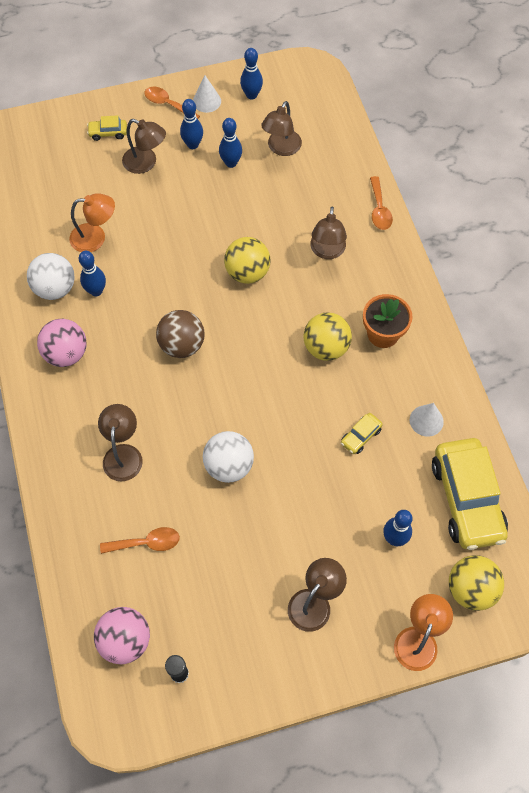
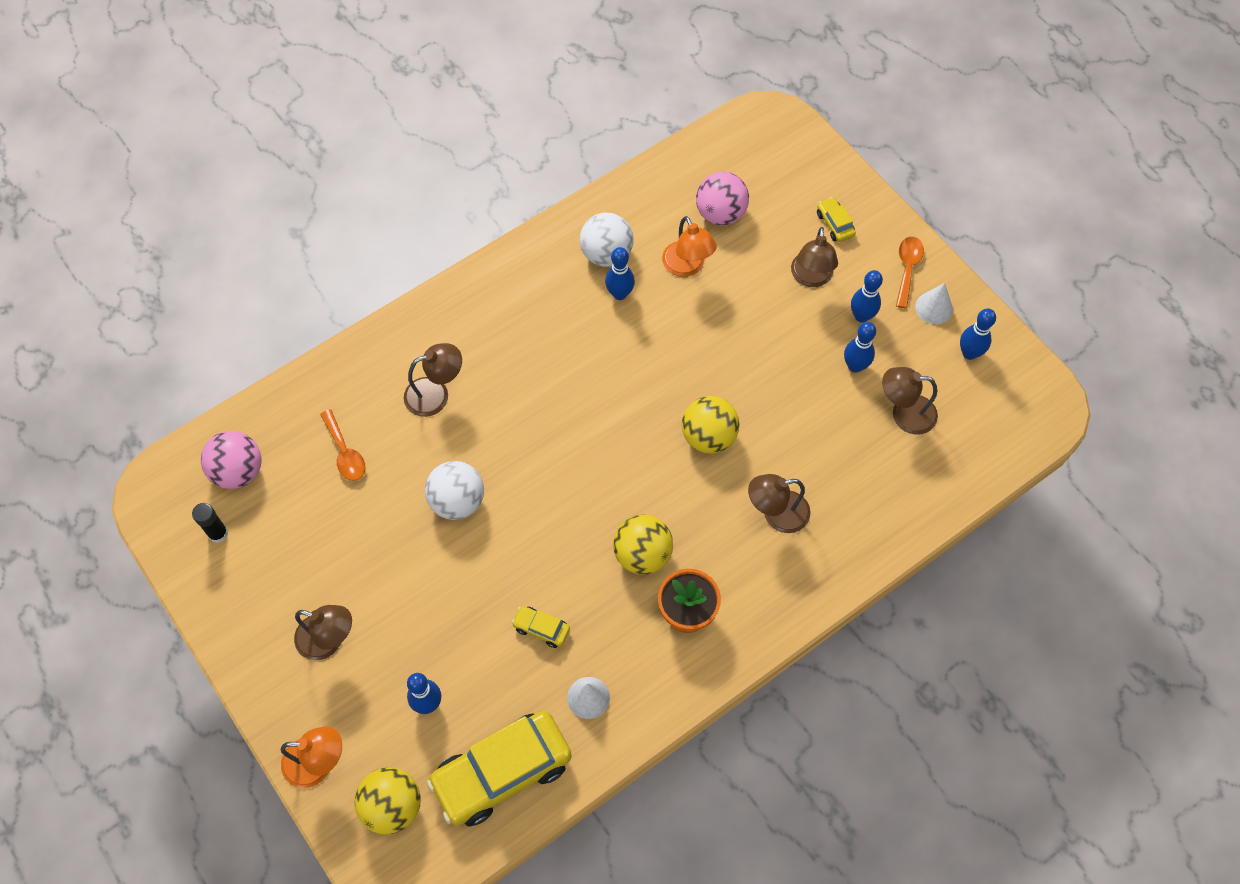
camera: 70 degrees right, 0 degrees up
(66, 354) = (532, 296): pink ball -> pink ball (720, 213)
(182, 345) = (586, 403): brown ball -> none
(379, 209) = (866, 556): orange spoon -> none

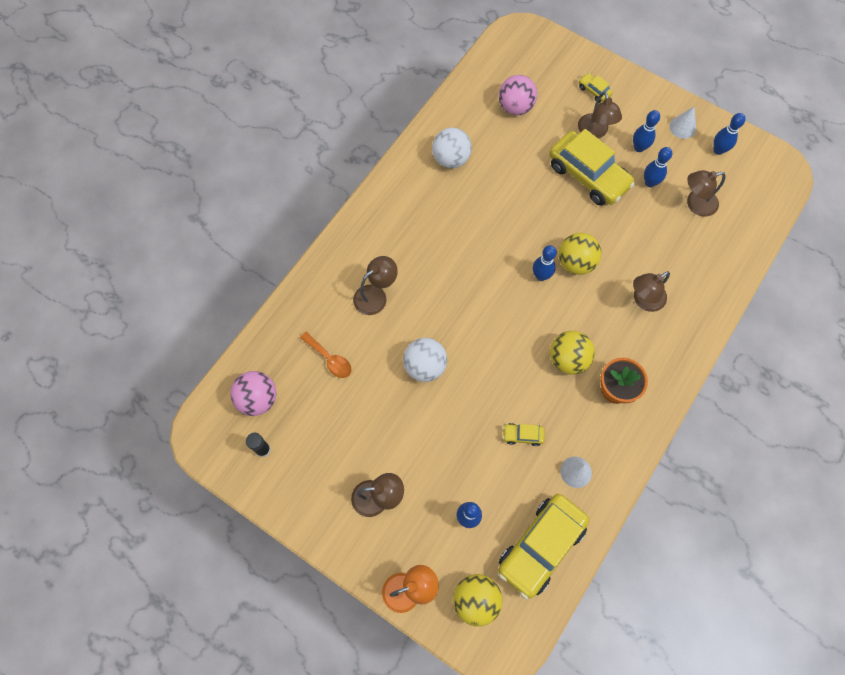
camera: 20 degrees left, 5 degrees up
(619, 294) = (472, 184): blue bowling pin -> blue bowling pin (541, 276)
(687, 266) = (509, 150): orange lamp -> none
(776, 331) = (588, 175): none -> yellow car
(907, 268) = (654, 106): orange spoon -> none

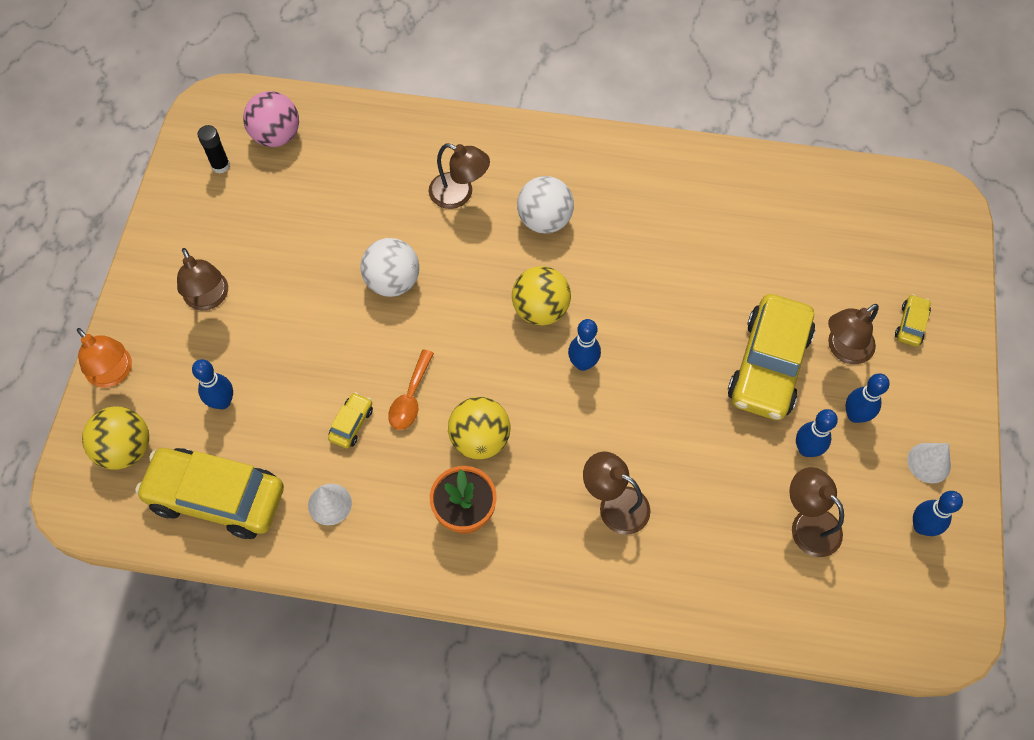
camera: 65 degrees right, 5 degrees down
(330, 359) = (356, 182): orange spoon -> orange spoon (410, 398)
(451, 159) = (693, 197): white ball -> white ball (544, 220)
(515, 107) = (819, 239): pink ball -> none
(522, 435) = (351, 424): yellow car -> yellow car turned 45 degrees clockwise
(575, 263) = (625, 398): yellow ball -> yellow ball (540, 309)

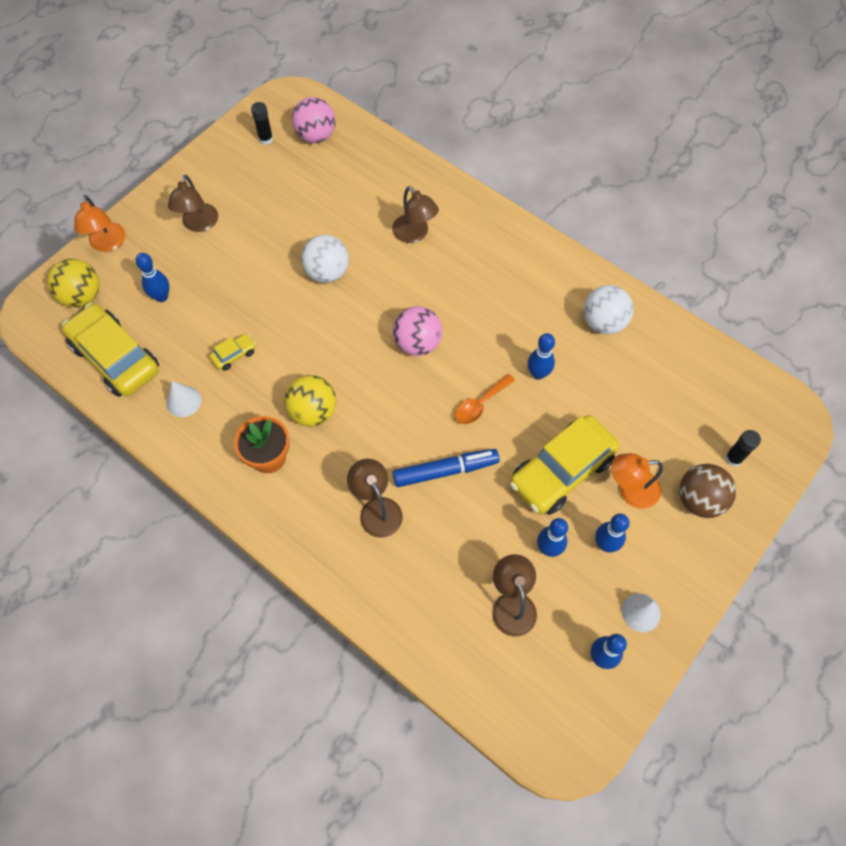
camera: 30 degrees right, 0 degrees up
(410, 398) = (285, 358): orange spoon -> orange spoon (480, 404)
(540, 309) = (417, 343): yellow ball -> pink ball
(544, 220) = (463, 281): white ball -> white ball (603, 322)
(583, 363) = (422, 397): blue bowling pin -> blue bowling pin (538, 374)
(656, 427) = (445, 471): none -> blue marker
(843, 349) = (630, 490): brown lamp -> orange lamp
(910, 324) = (699, 500): yellow car -> brown ball
(915, 267) = (733, 458): none -> black glue stick

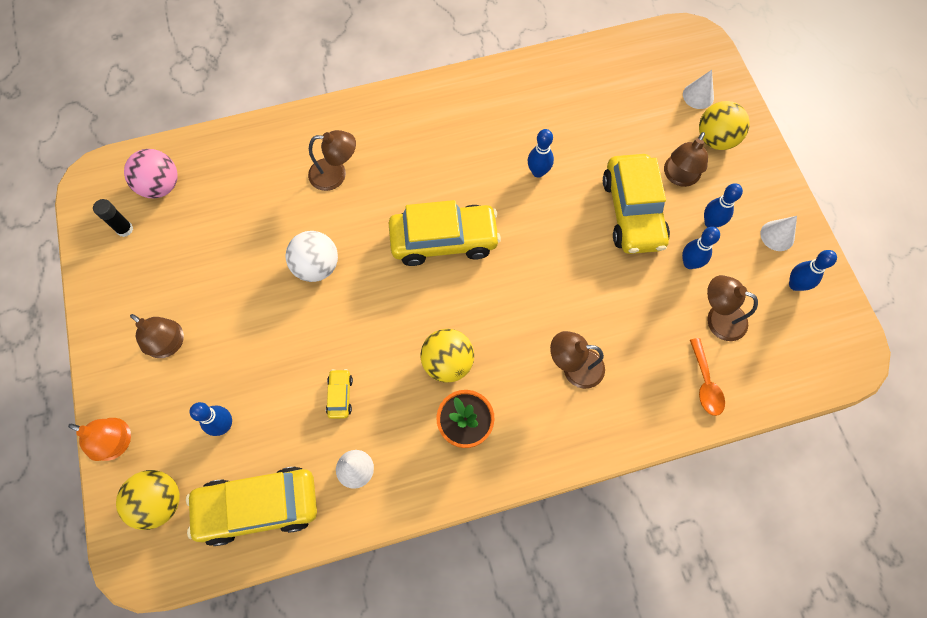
camera: 55 degrees left, 5 degrees up
(417, 343) = (444, 240): pink ball -> yellow car
(445, 471) = (575, 294): blue marker -> none
(480, 404) = (535, 230): orange spoon -> orange spoon (705, 383)
(603, 322) = (527, 98): white ball -> none
(630, 490) = (679, 177): orange lamp -> brown lamp
(699, 500) = (715, 139): brown ball -> yellow ball
(733, 458) = (698, 96): black glue stick -> white cone

